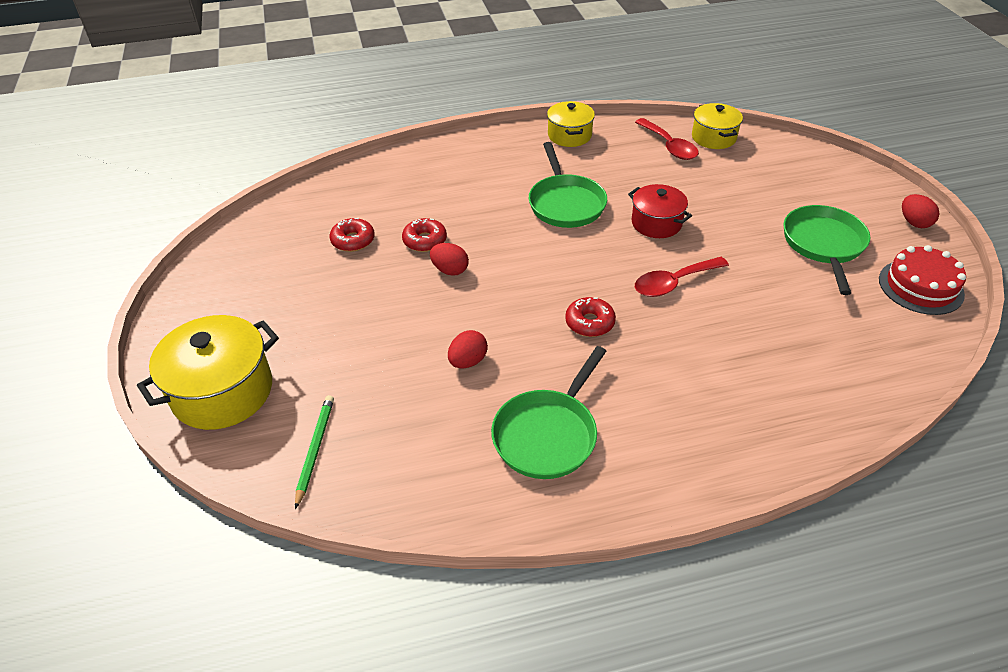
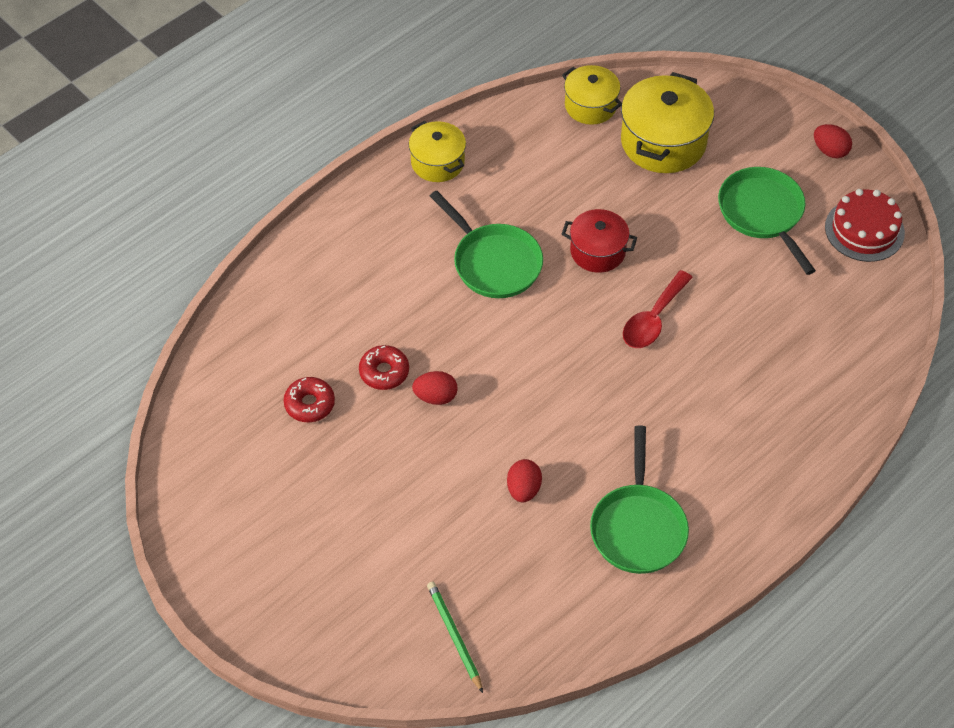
camera: 30 degrees left, 10 degrees up
(222, 391) = (324, 625): yellow pot -> yellow pot (663, 142)
(589, 323) = (604, 398): red donut -> none
(669, 146) = (552, 137): red spoon -> none

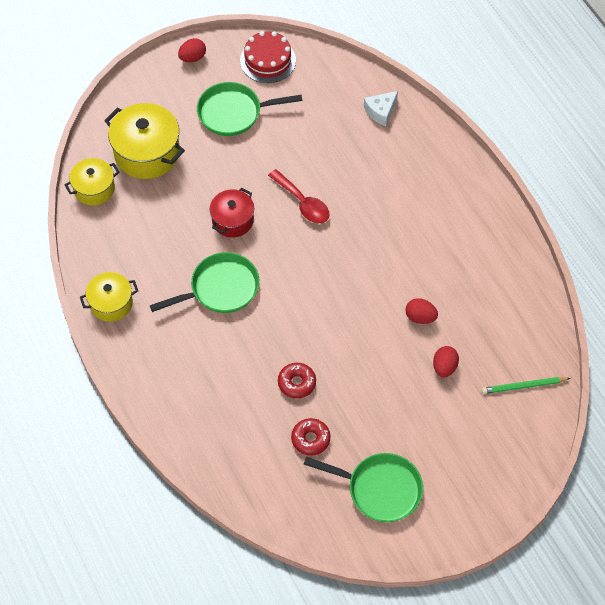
camera: 75 degrees left, 5 degrees up
(435, 397) = (328, 354): red egg -> red egg (444, 367)
(638, 527) = (466, 257): green pan -> green pan (379, 489)
(839, 375) = (381, 111): none -> white cheese

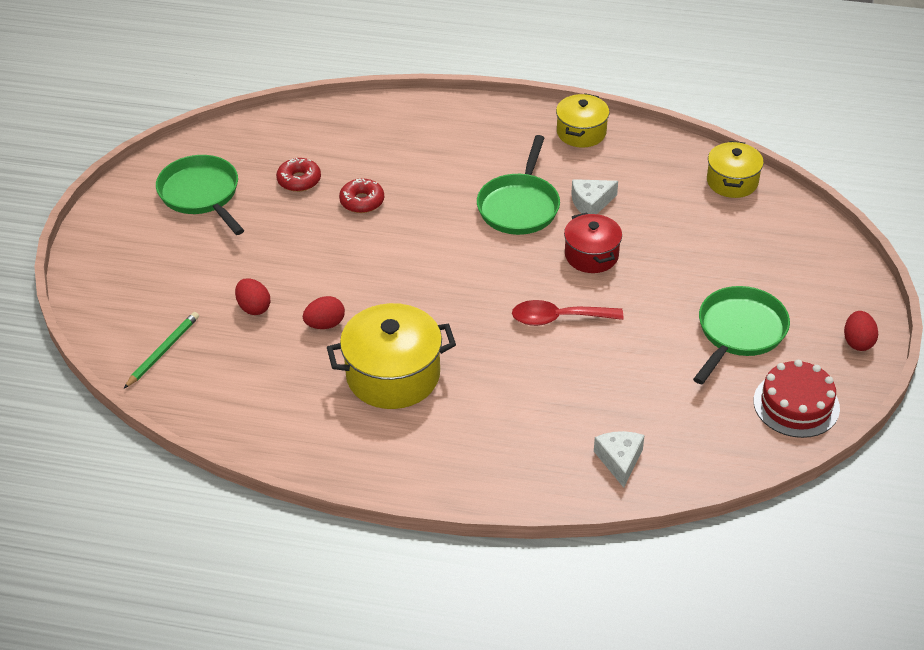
camera: 130 degrees right, 15 degrees down
(147, 153) = (744, 238): yellow pot -> yellow pot (393, 375)
(182, 251) = (591, 203): none -> white cheese
(379, 489) = (201, 195): green pan -> green pan turned 90 degrees clockwise

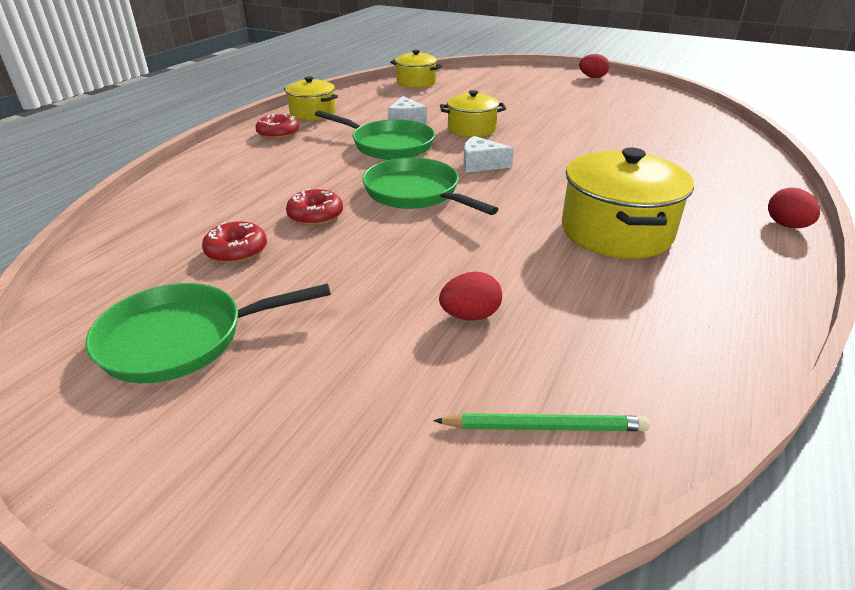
camera: 75 degrees left, 10 degrees down
(163, 351) = (544, 426): green pencil -> green pencil turned 135 degrees clockwise
(325, 324) = (521, 264): red egg -> red egg (786, 225)
(515, 128) = (278, 133): none -> red donut
(558, 318) = (546, 149): red spoon -> none
(591, 255) = (471, 129): red pot -> yellow pot
(619, 460) = (721, 150): white cheese -> white cheese (481, 164)
(739, 332) = (577, 100): green pan -> green pan (416, 193)
(796, 404) = (651, 97): red cake -> none

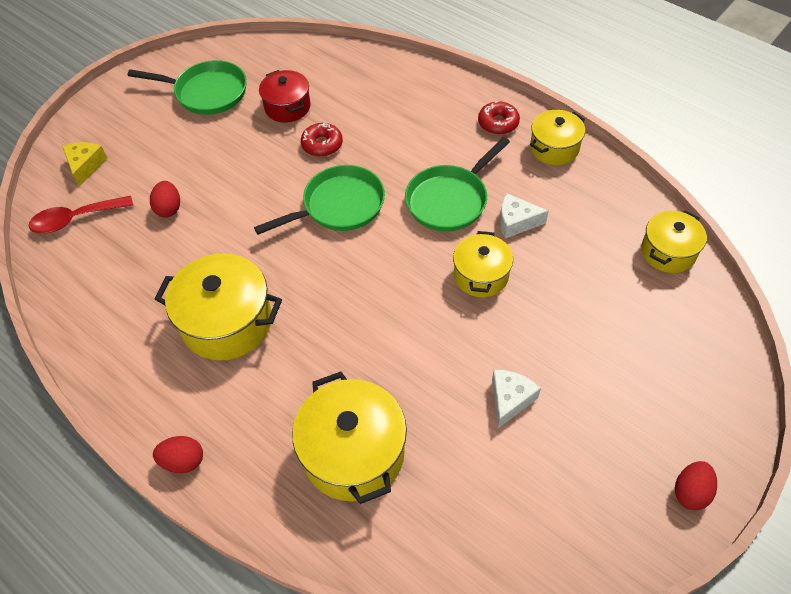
camera: 105 degrees right, 20 degrees up
(183, 339) = (206, 92): green pan -> green pan turned 105 degrees clockwise
(236, 251) = (287, 107): red donut -> red pot
(401, 462) = (85, 166): none -> yellow cheese
(481, 164) = (384, 263): white cheese -> white cheese (510, 400)
(544, 426) = (75, 219): green pencil -> red spoon
(679, 156) = (353, 453): none -> yellow pot

